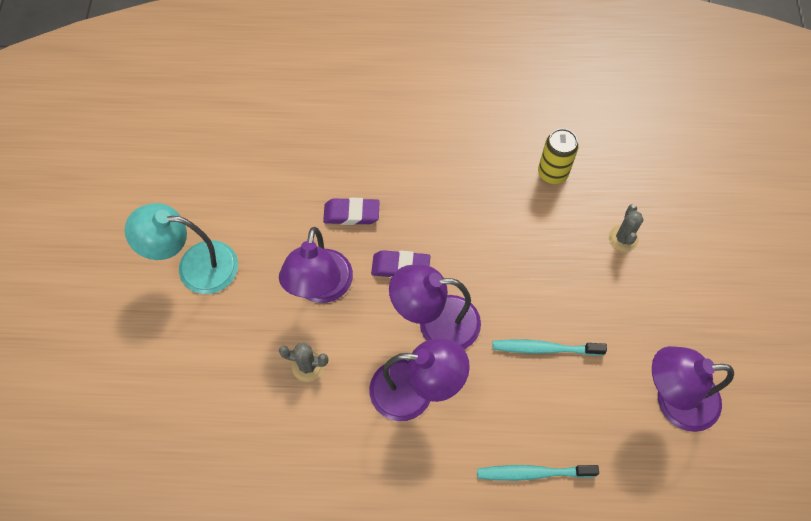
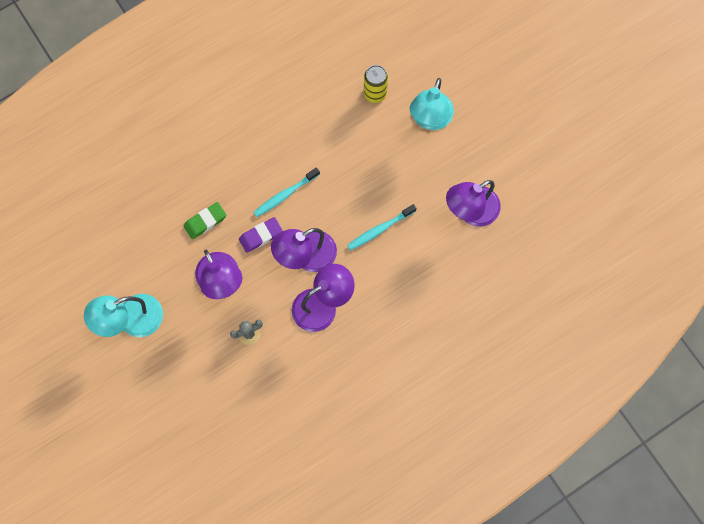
camera: 35 degrees left, 10 degrees up
(351, 214) = (205, 221): purple eraser -> green eraser
(533, 473) = (419, 306): turquoise toothbrush -> turquoise toothbrush (285, 195)
(552, 173) = (312, 112): yellow can -> yellow can (375, 93)
(623, 238) = (382, 129): grey cactus -> none
(688, 262) = (429, 119): none -> turquoise lamp

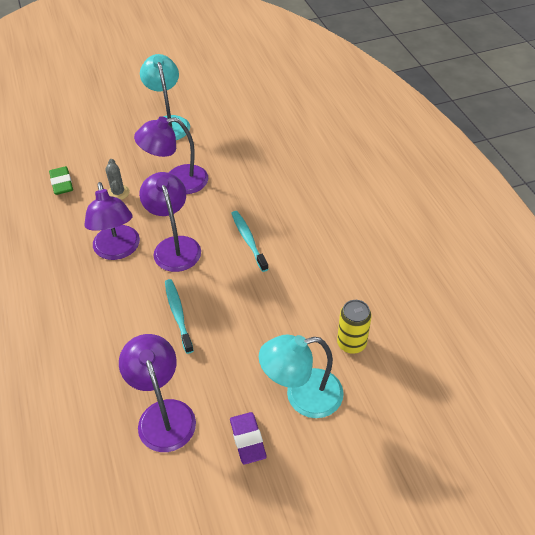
camera: 105 degrees right, 25 degrees down
(205, 221) = (241, 178): green eraser -> green eraser (62, 183)
(261, 236) = (211, 215): purple eraser -> purple eraser (248, 440)
(429, 119) = (302, 396): turquoise lamp -> turquoise lamp turned 45 degrees counterclockwise

